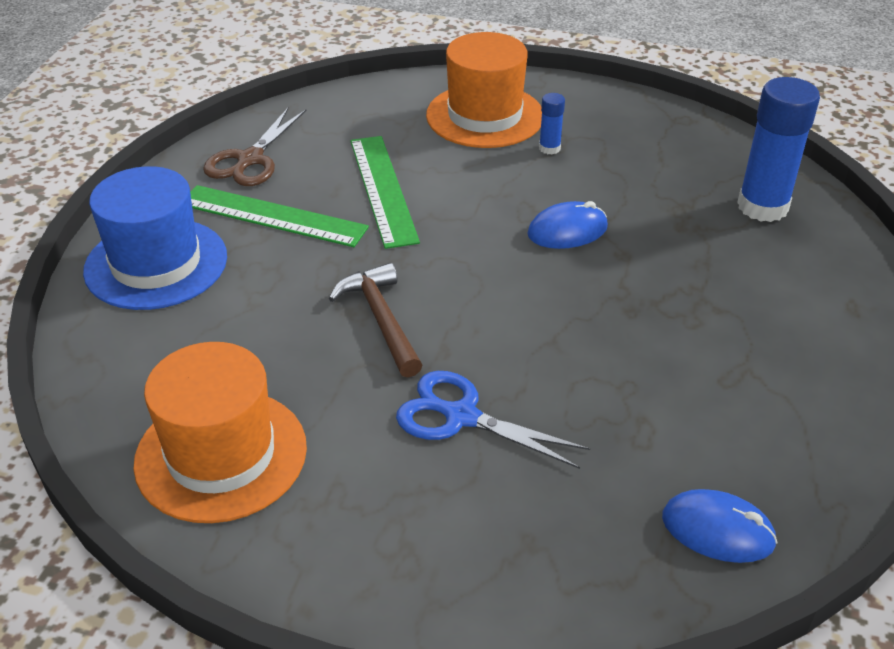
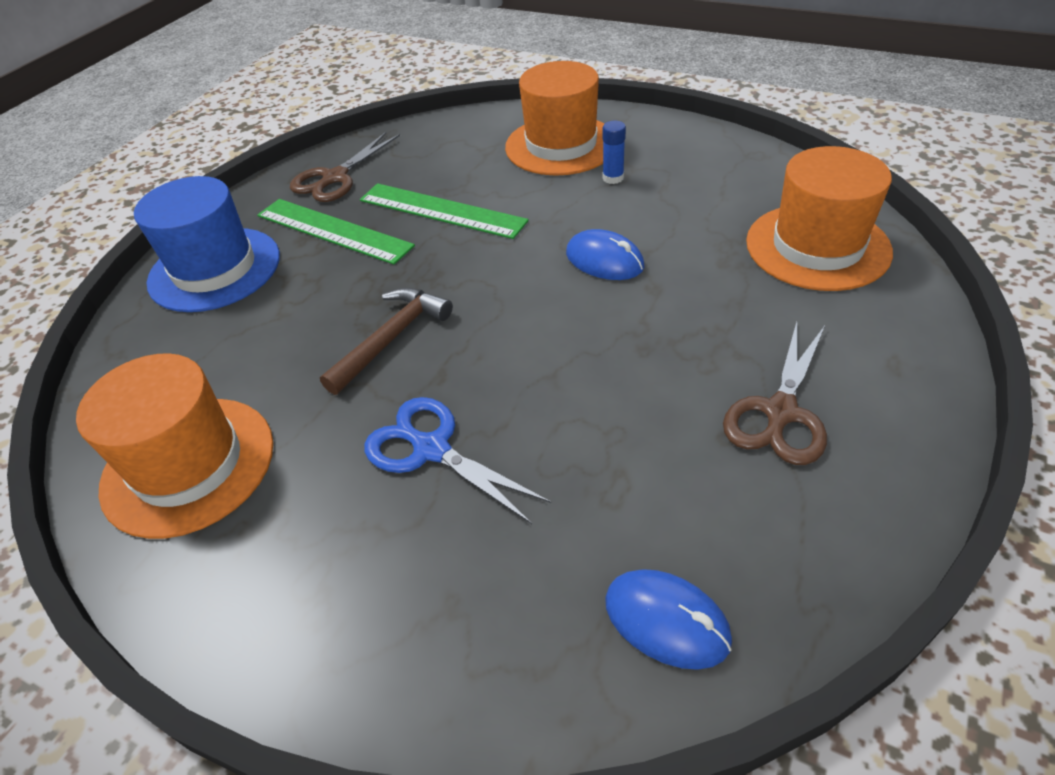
camera: 15 degrees right, 5 degrees up
(381, 319) = (391, 338): brown hammer -> brown hammer turned 45 degrees clockwise
(383, 189) = (441, 210): green ruler -> green ruler turned 60 degrees counterclockwise
(567, 231) = (604, 260): blue mouse -> blue mouse turned 45 degrees clockwise
(762, 207) = (817, 246): blue glue stick -> orange hat
(767, 356) = (780, 412): none -> brown scissors

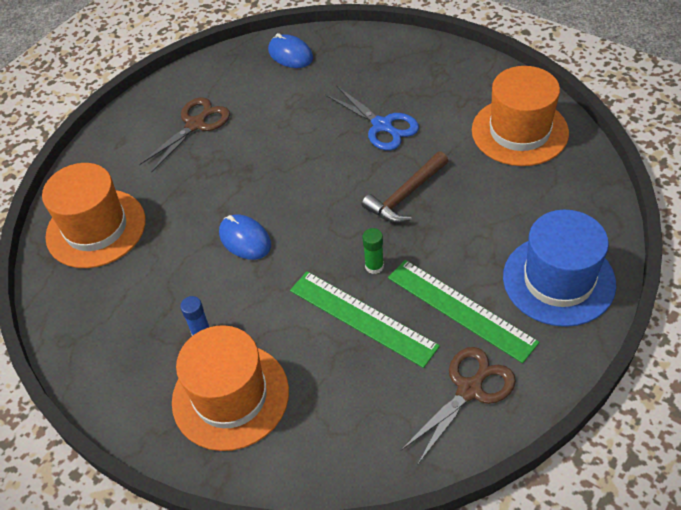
camera: 170 degrees left, 5 degrees up
(431, 254) = (374, 266): none -> green glue stick

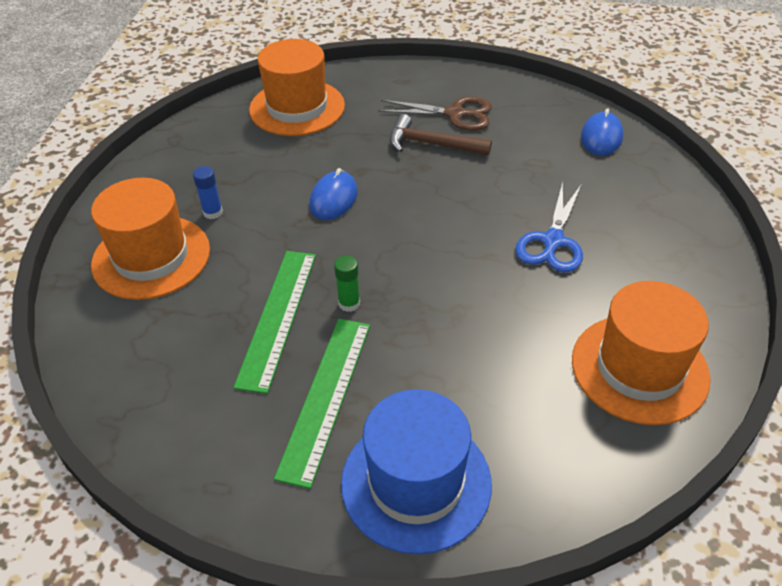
camera: 60 degrees right, 5 degrees down
(405, 195) = (462, 295): brown hammer -> brown hammer (432, 144)
(469, 390) = (219, 439): brown scissors -> none

